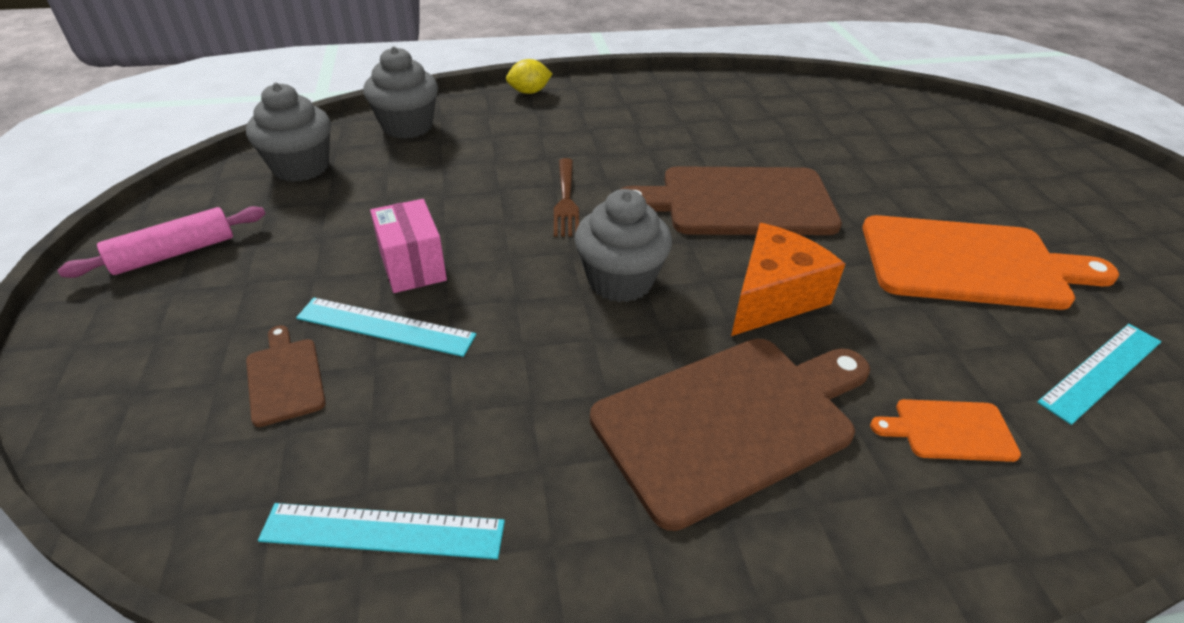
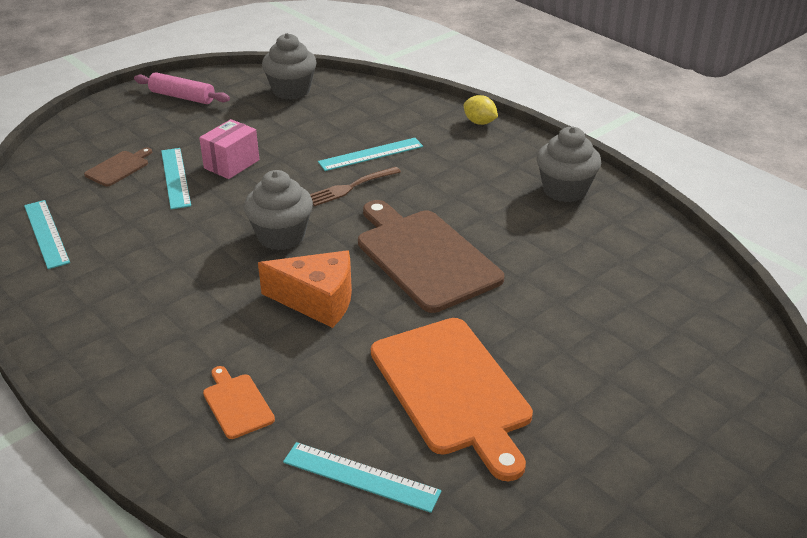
camera: 60 degrees right, 5 degrees down
(407, 126) = (375, 101): grey cupcake -> grey cupcake (565, 190)
(514, 166) = (371, 154): none -> turquoise ruler
(730, 422) = (183, 313): brown cutting board -> none

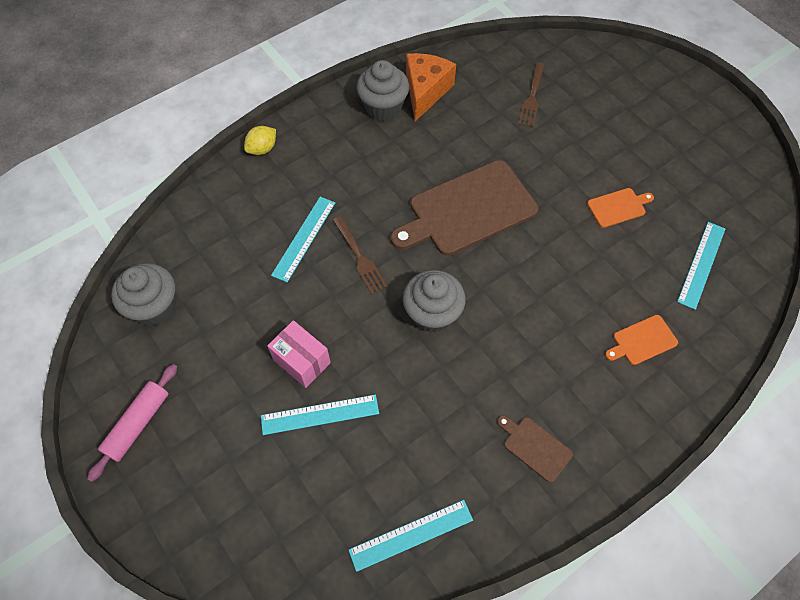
camera: 85 degrees left, 25 degrees up
(119, 168) = (290, 477): brown cutting board -> brown cutting board (535, 447)
(317, 301) = (523, 286): orange cheese -> orange cheese (425, 91)
(371, 154) = (304, 238): turquoise ruler -> turquoise ruler turned 45 degrees clockwise
(452, 389) = (618, 207): orange cutting board -> orange cutting board, size x0.45
(631, 308) = (532, 97): none -> brown fork

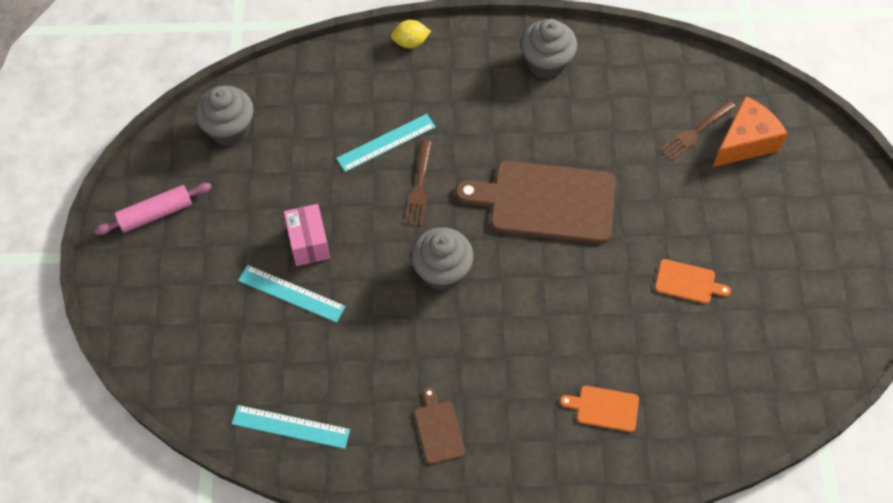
camera: 35 degrees right, 0 degrees up
(425, 91) = (597, 69): orange cheese -> orange cheese (745, 142)
(701, 264) = (720, 380): turquoise ruler -> none

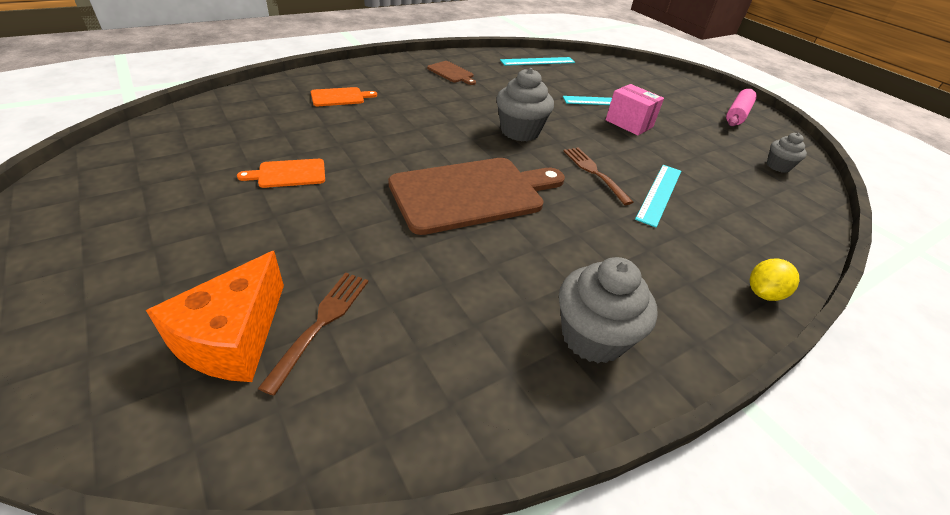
camera: 145 degrees right, 20 degrees down
(229, 129) = (778, 166): grey cupcake -> grey cupcake, size x0.58

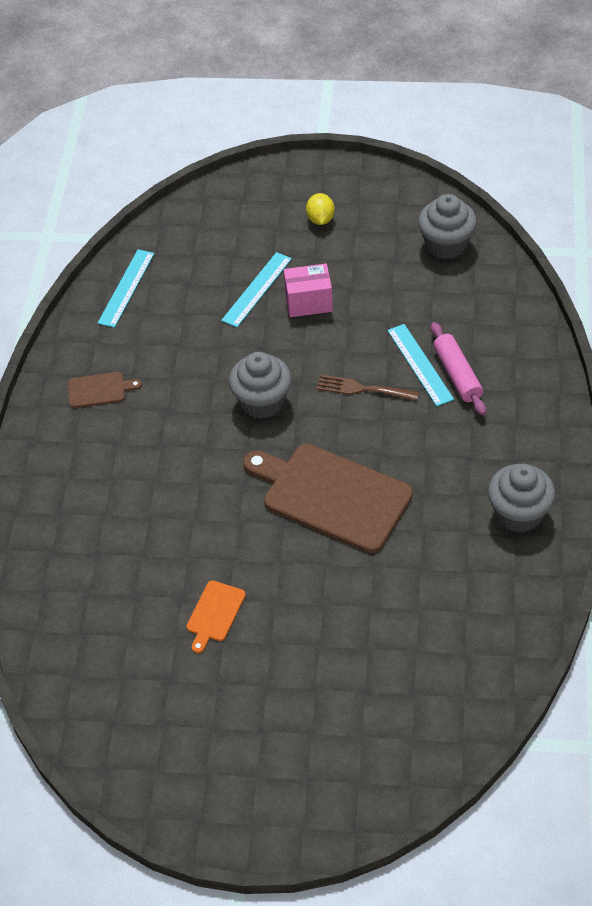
camera: 45 degrees left, 10 degrees up
(233, 337) = (391, 704): orange cheese -> none
(321, 323) = (410, 653): brown fork -> none
(340, 97) = (90, 520): orange cutting board -> none
(472, 193) = (332, 495): brown cutting board -> brown cutting board turned 75 degrees counterclockwise
(737, 114) = (355, 196): pink rolling pin -> pink rolling pin (457, 374)
(763, 293) = (552, 390): yellow lemon -> yellow lemon (320, 219)
(778, 166) = (446, 245): grey cupcake -> grey cupcake, size x1.74

